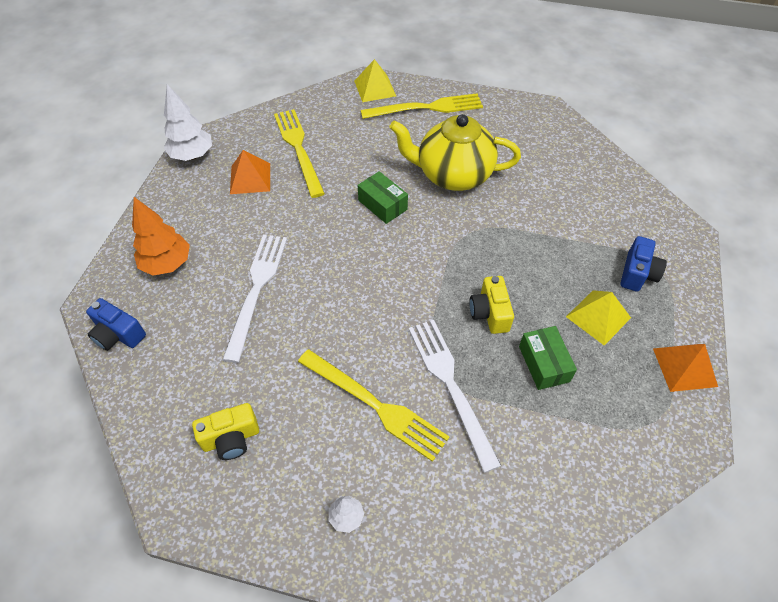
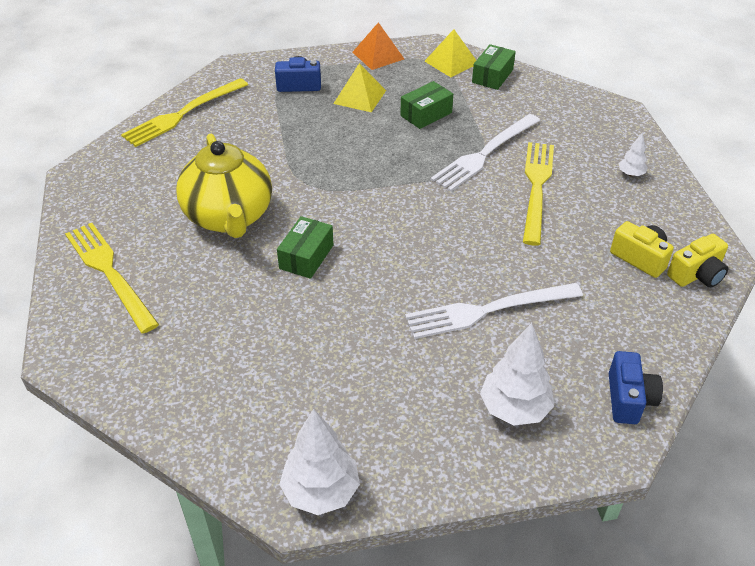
camera: 115 degrees left, 10 degrees down
(167, 264) = (514, 409): orange tree -> white tree
(250, 178) = (330, 397): orange pyramid -> none
(298, 148) = (247, 371): yellow fork -> yellow fork (183, 114)
(375, 88) = (80, 339): yellow pyramid -> yellow pyramid (451, 62)
(489, 313) = (398, 150): yellow camera -> yellow camera (696, 275)
(603, 474) = (492, 76): none -> green box

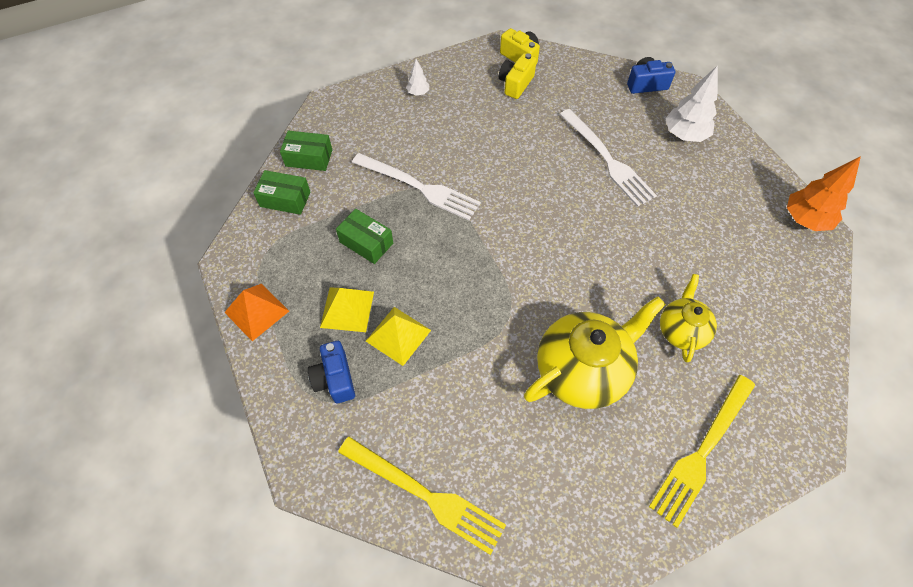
camera: 105 degrees left, 15 degrees up
(230, 300) = (681, 330): none -> yellow teapot
(306, 257) = (605, 289): green box -> green box (309, 158)
(321, 492) = (805, 220): white tree -> orange tree
(451, 62) = (263, 238): yellow pyramid -> yellow pyramid (398, 335)
(536, 187) = (455, 147): yellow fork -> none

